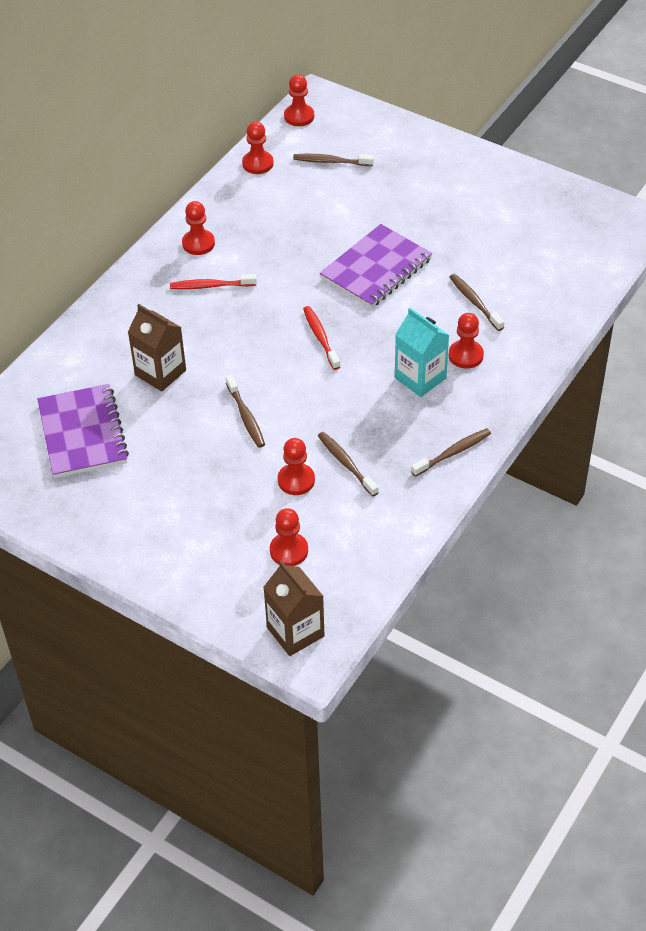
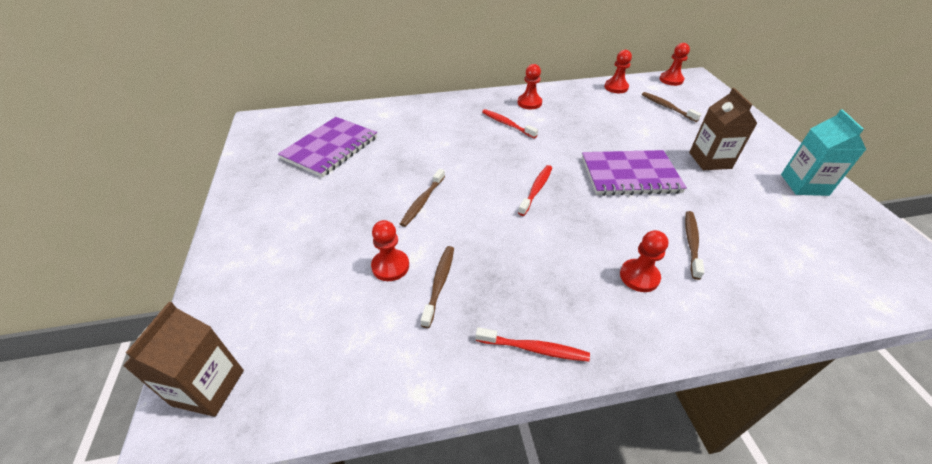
camera: 45 degrees right, 5 degrees down
(160, 373) = (415, 146): brown carton -> brown carton (710, 160)
(289, 550) = (309, 313): red pawn -> none
(420, 378) = (578, 265): turquoise carton -> turquoise carton (804, 185)
(453, 453) = (534, 348): brown toothbrush -> red toothbrush

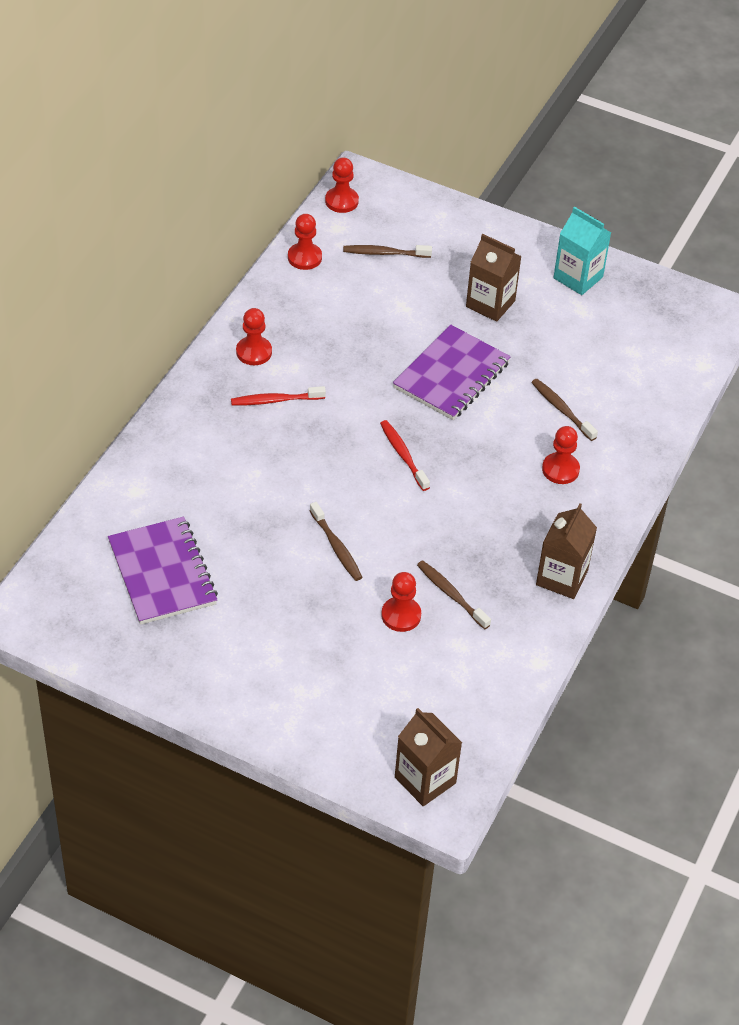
camera: 55 degrees left, 5 degrees up
(534, 348) = (562, 577): red toothbrush -> brown carton

